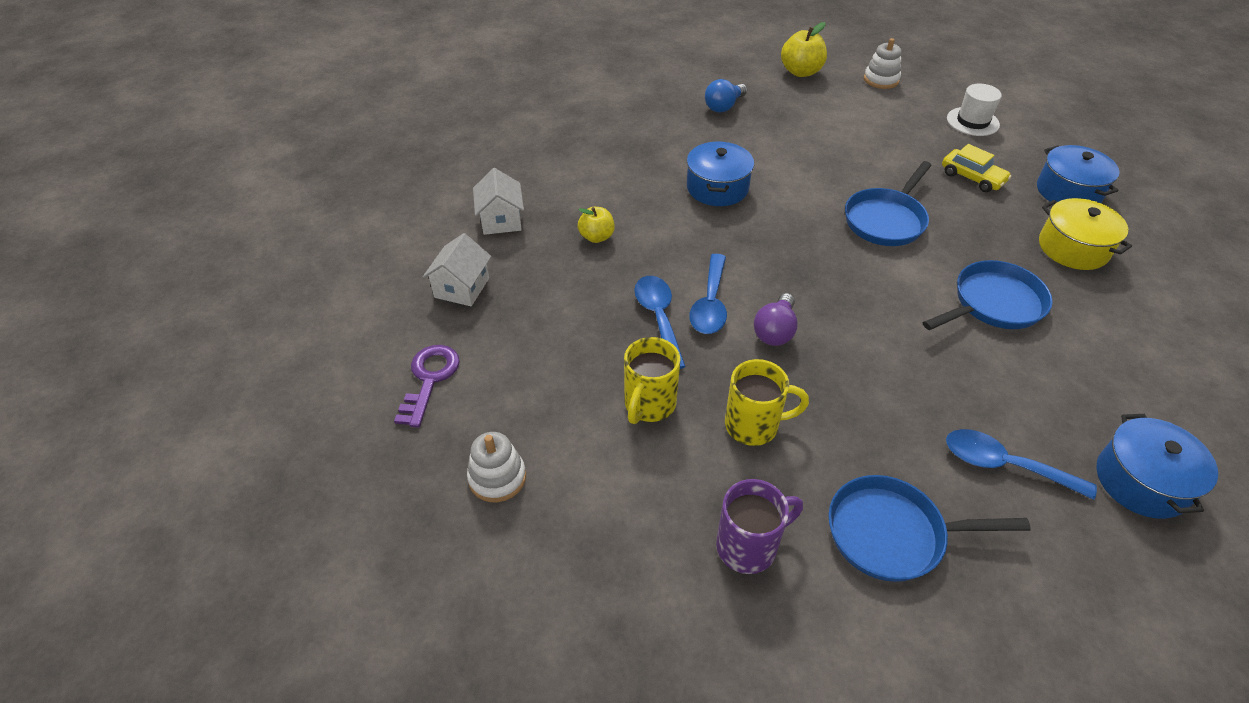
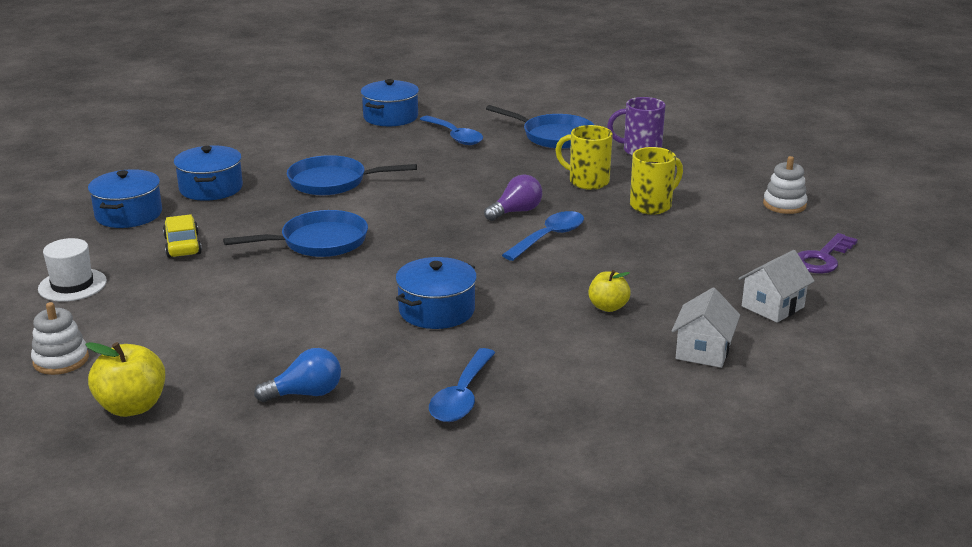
camera: 150 degrees left, 20 degrees down
(658, 318) = (601, 241): blue spoon -> blue spoon (462, 396)
(1073, 248) = (211, 188): yellow pot -> blue pot

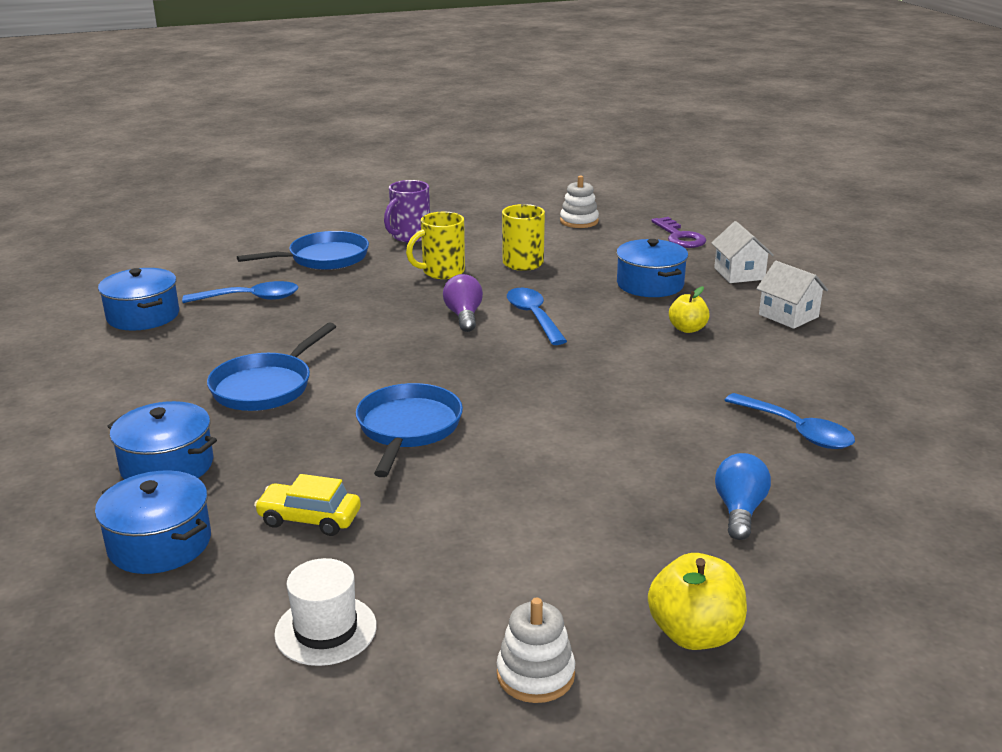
camera: 60 degrees left, 0 degrees up
(437, 310) = (626, 402): blue pot -> blue pot (650, 284)

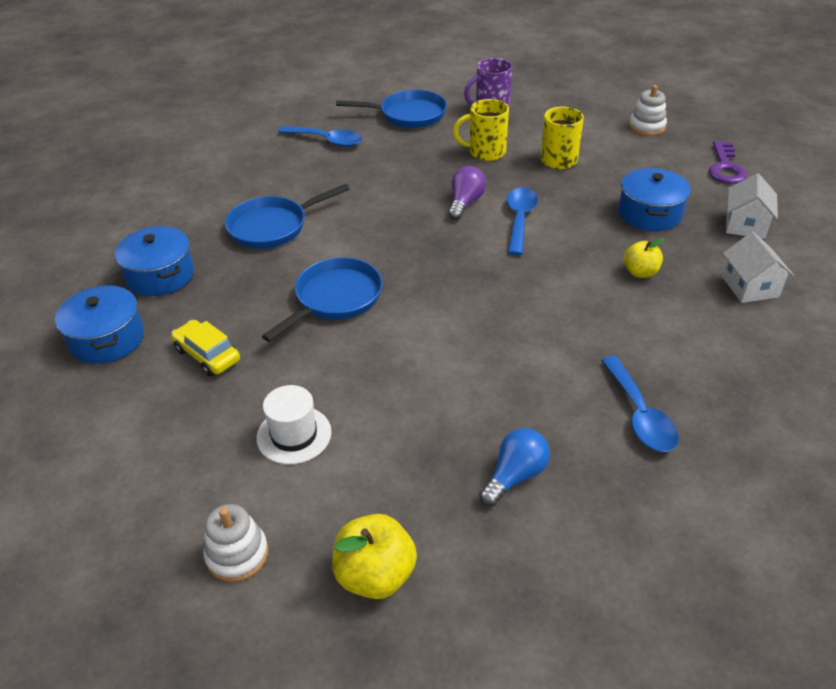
camera: 30 degrees right, 15 degrees up
(143, 316) = (246, 137): blue pot -> none
(326, 630) = (143, 453): white hat -> white hat (294, 435)

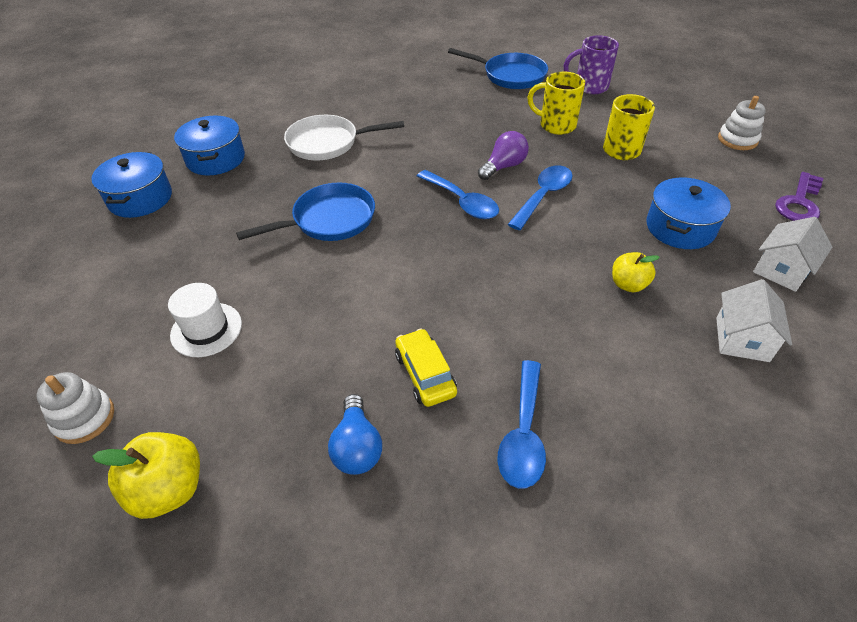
camera: 25 degrees right, 5 degrees up
(207, 355) = (197, 236): yellow car -> yellow car (425, 374)
(272, 226) = (327, 143): blue pan -> white pan
(327, 141) = (425, 82): blue spoon -> blue spoon (462, 202)
(515, 476) = (357, 447): blue light bulb -> blue light bulb turned 105 degrees clockwise

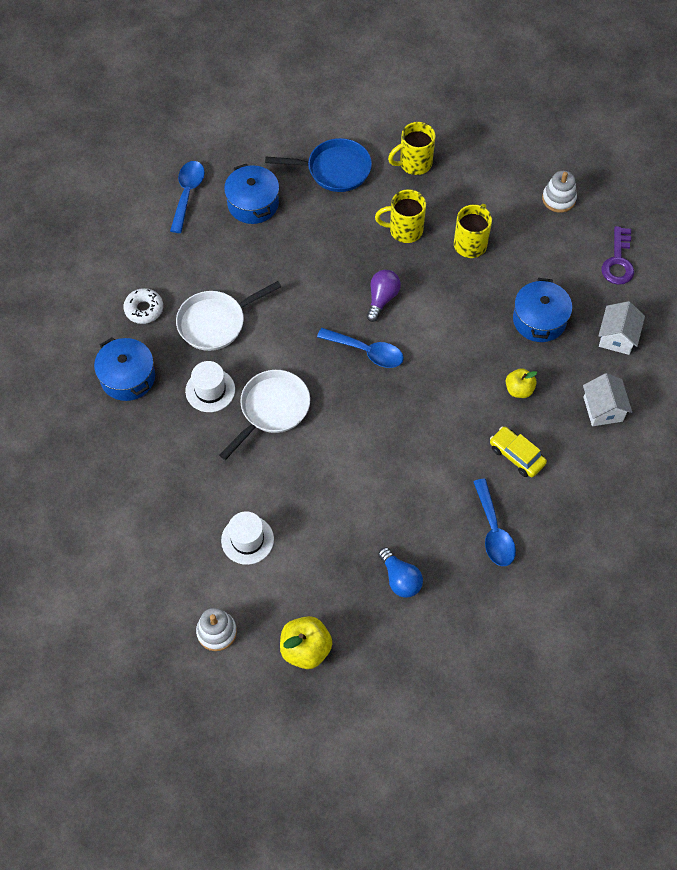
camera: 25 degrees left, 15 degrees up
(140, 198) = (97, 445): blue pot -> blue pot (253, 203)
(273, 119) = (144, 309): none -> white donut
(281, 188) = (210, 390): none -> white hat
(329, 220) = (272, 409): blue pan -> white pan
(425, 374) = (415, 514): yellow car -> yellow car (516, 455)
(543, 196) = (427, 322): blue spoon -> blue spoon (187, 194)
(590, 87) = (414, 163): purple mug -> yellow mug

